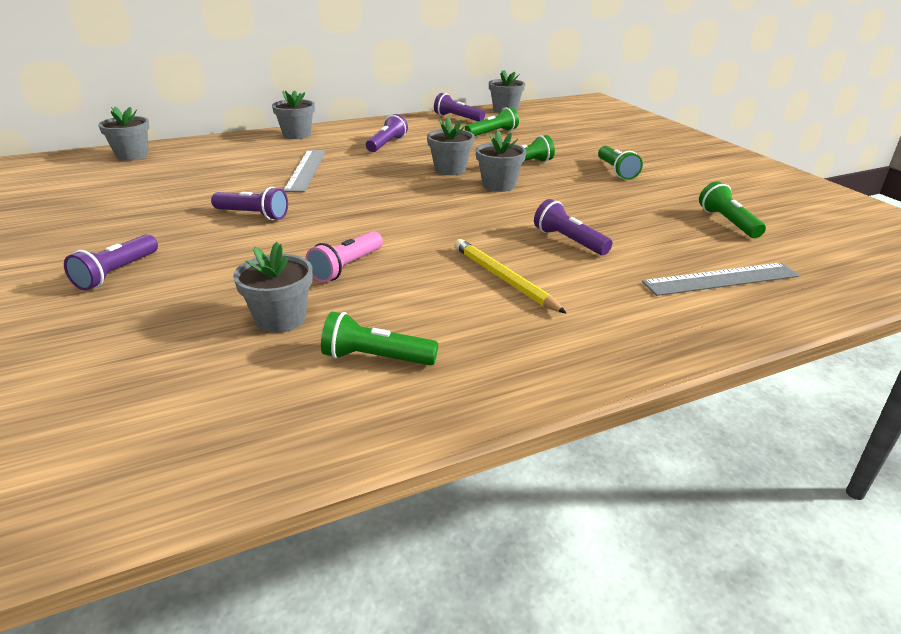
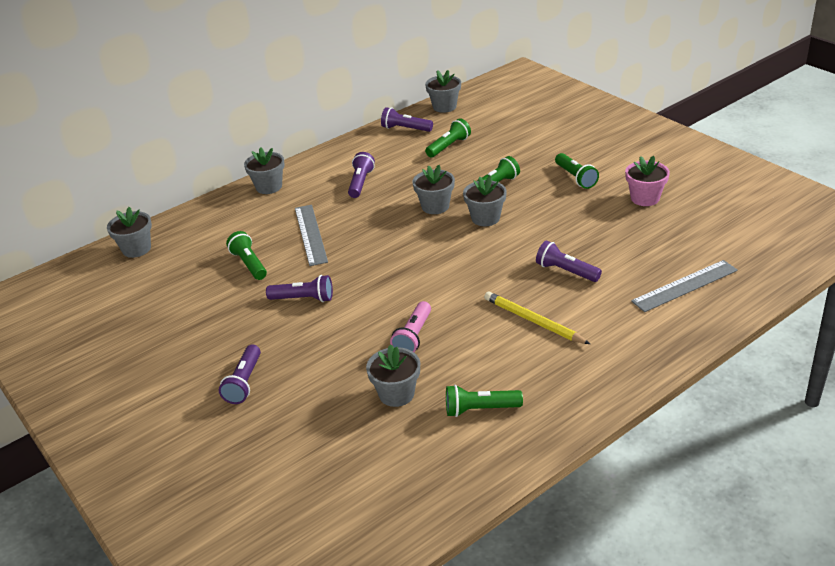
camera: 10 degrees left, 5 degrees up
(692, 197) = (645, 198): none -> pink flower pot
(727, 222) = (678, 223): green flashlight -> green flashlight (249, 264)

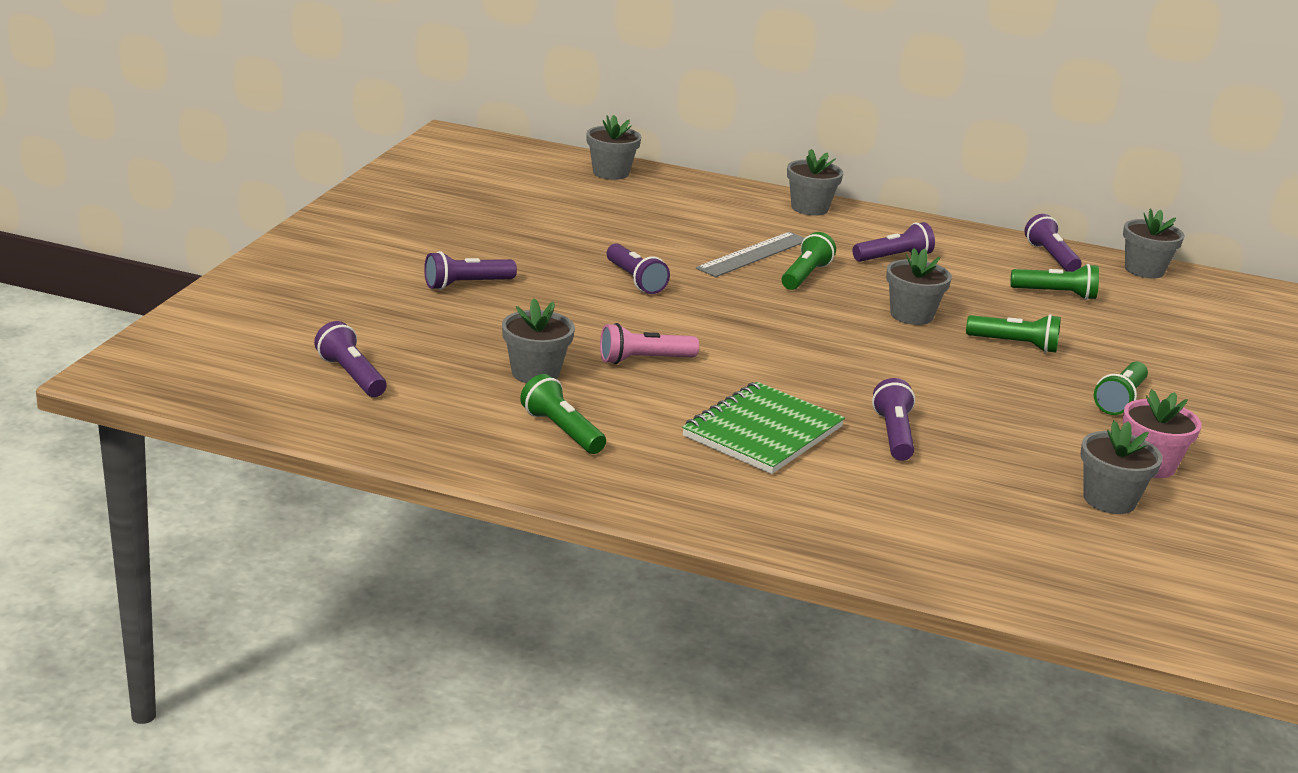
camera: 50 degrees right, 10 degrees down
(249, 264) = (657, 235): green flashlight -> green flashlight (805, 275)
(335, 493) = (351, 376): none -> purple flashlight
(485, 218) = (933, 354): grey flower pot -> grey flower pot (1109, 500)
(533, 321) = (763, 432): yellow pencil -> green notebook
(684, 285) = (979, 535): grey ruler -> none

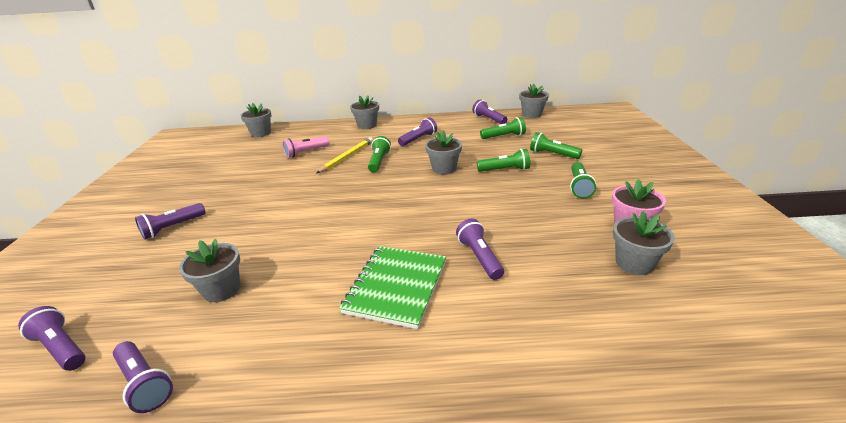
camera: 15 degrees left, 5 degrees up
(561, 431) = (245, 345): green flashlight -> green flashlight (552, 154)
(635, 280) = (284, 192): purple flashlight -> purple flashlight (145, 383)
(644, 360) = (299, 251): pink flashlight -> pink flashlight (306, 152)
(753, 254) = (347, 157): grey ruler -> yellow pencil

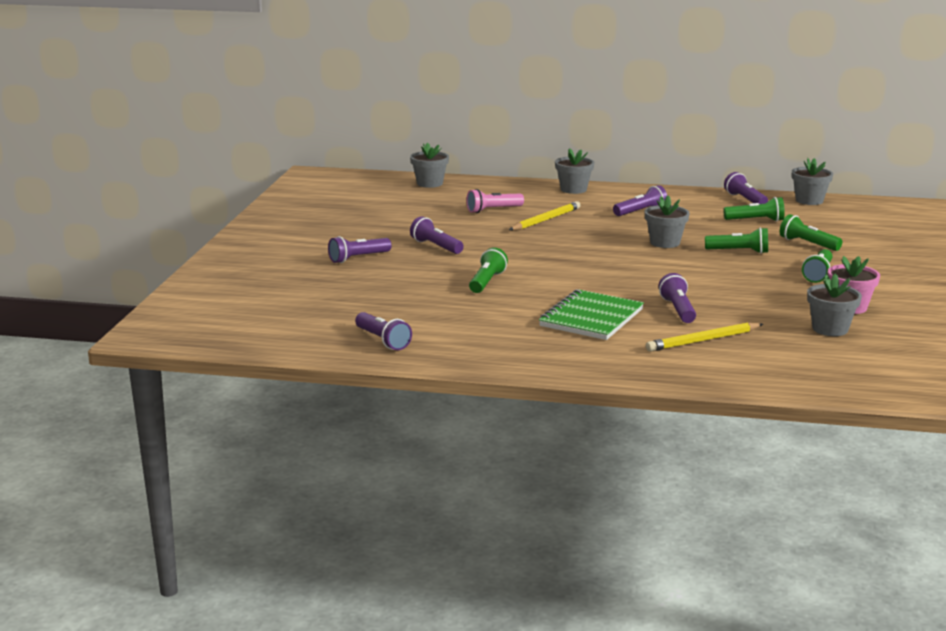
camera: 10 degrees right, 10 degrees down
(61, 348) = (302, 318): purple flashlight -> purple flashlight (436, 247)
(222, 289) = (426, 302): grey flower pot -> none
(379, 161) = (585, 228): green flashlight -> green flashlight (486, 282)
(521, 308) = (703, 340): none -> yellow pencil

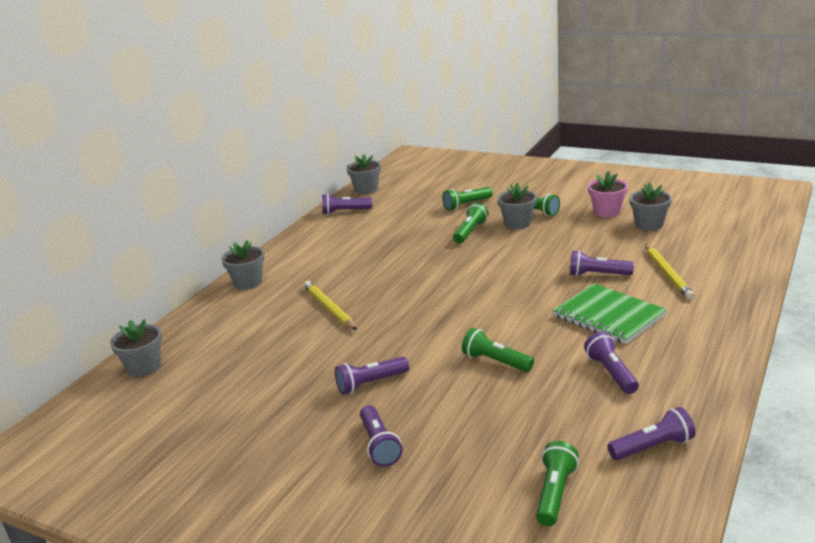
camera: 70 degrees left, 5 degrees up
(493, 210) = (275, 335): pink flashlight -> none
(640, 211) = (341, 258): purple flashlight -> purple flashlight (611, 373)
(665, 243) = (431, 258): grey flower pot -> grey flower pot (517, 223)
(755, 220) = (399, 215): green flashlight -> green flashlight (554, 493)

